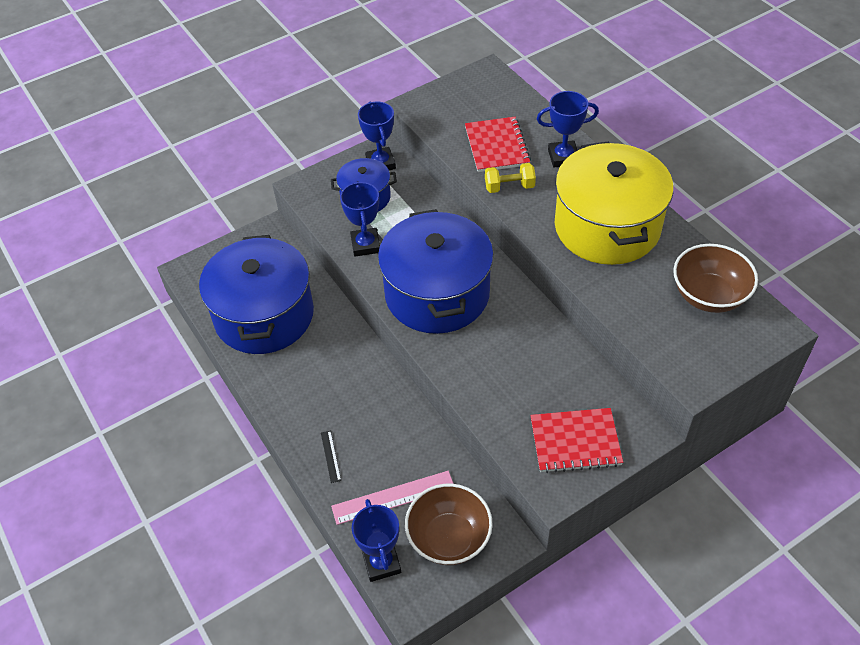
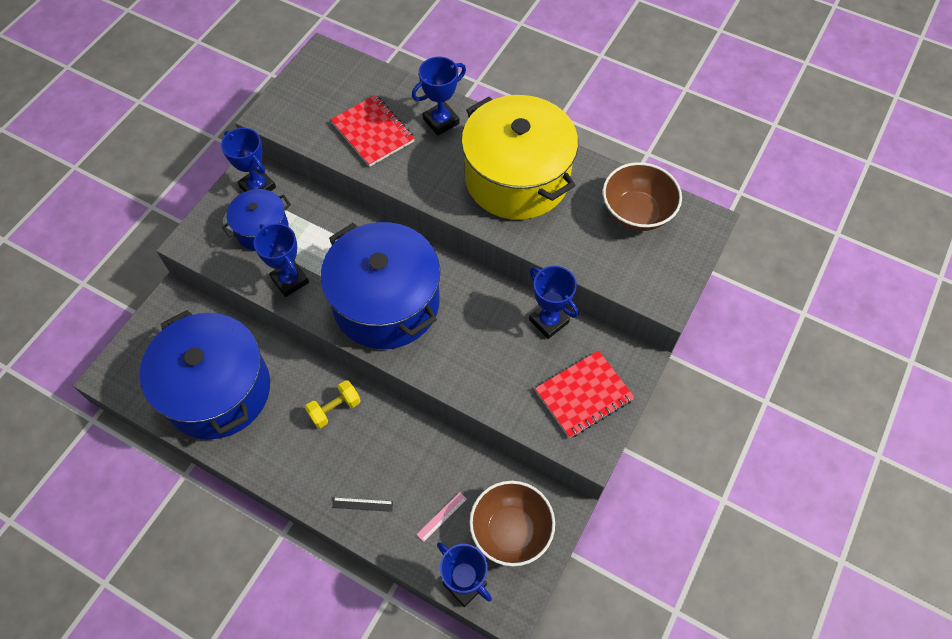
camera: 30 degrees left, 10 degrees up
(331, 456) = (362, 504): black ruler -> black ruler turned 45 degrees counterclockwise
(393, 497) = (442, 516): pink ruler -> pink ruler, size x0.50
(509, 187) = (407, 171): yellow dumbbell -> yellow dumbbell (335, 409)
(577, 365) = (548, 321): none -> blue trophy

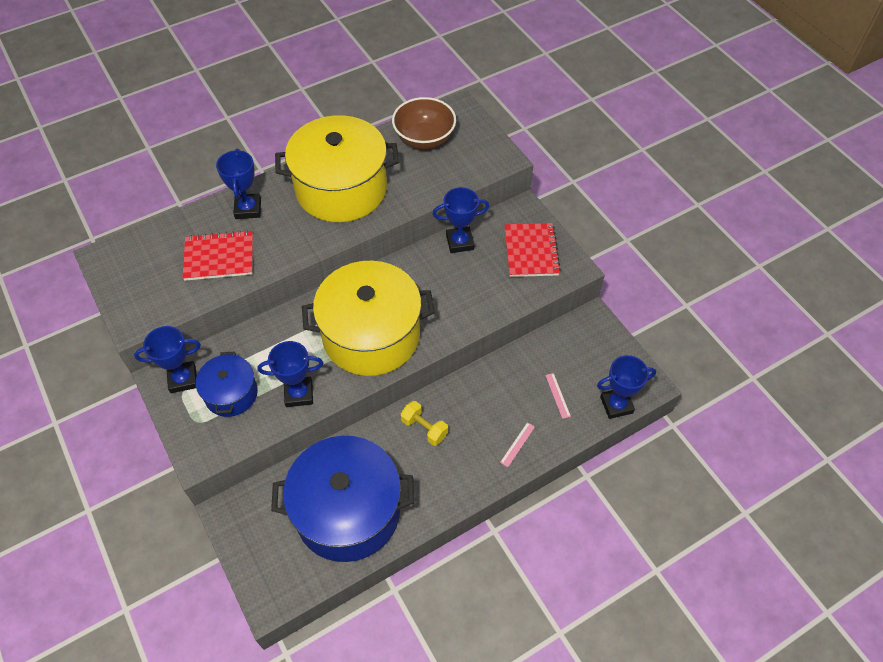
camera: 60 degrees left, 5 degrees down
(335, 409) = (424, 428): yellow dumbbell -> yellow dumbbell turned 45 degrees counterclockwise
(362, 504) = (517, 444): black ruler -> pink ruler
(386, 303) = (371, 335): blue pot -> yellow pot
(511, 530) = (592, 357): brown bowl -> none

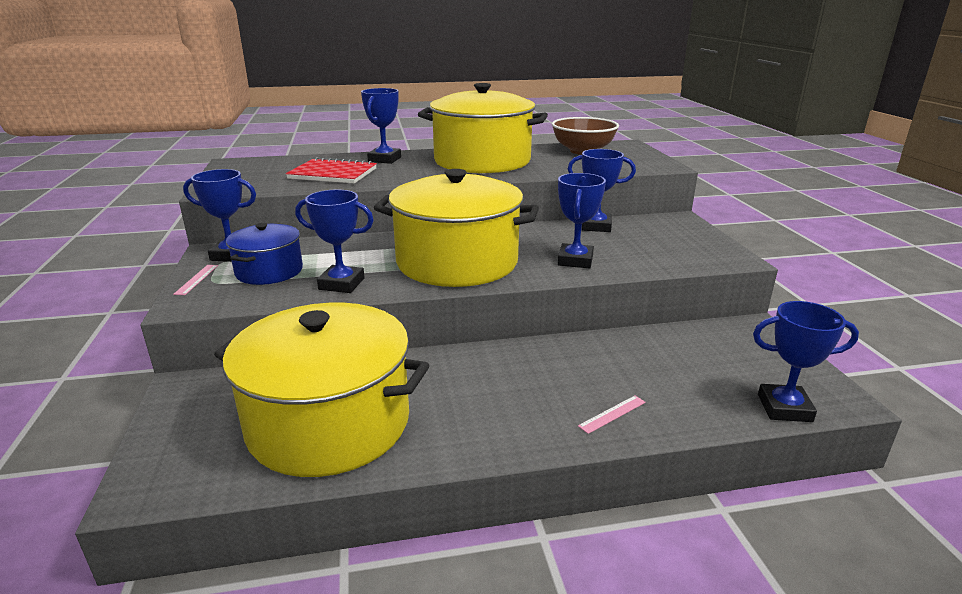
camera: 20 degrees right, 30 degrees down
(348, 511) = (329, 423): blue pot -> yellow pot
(424, 428) = (484, 371): yellow dumbbell -> none
(459, 306) = (575, 260): none -> blue trophy
(531, 251) = (681, 242): red notebook -> none
(557, 395) = (689, 380): pink ruler -> pink ruler (197, 279)

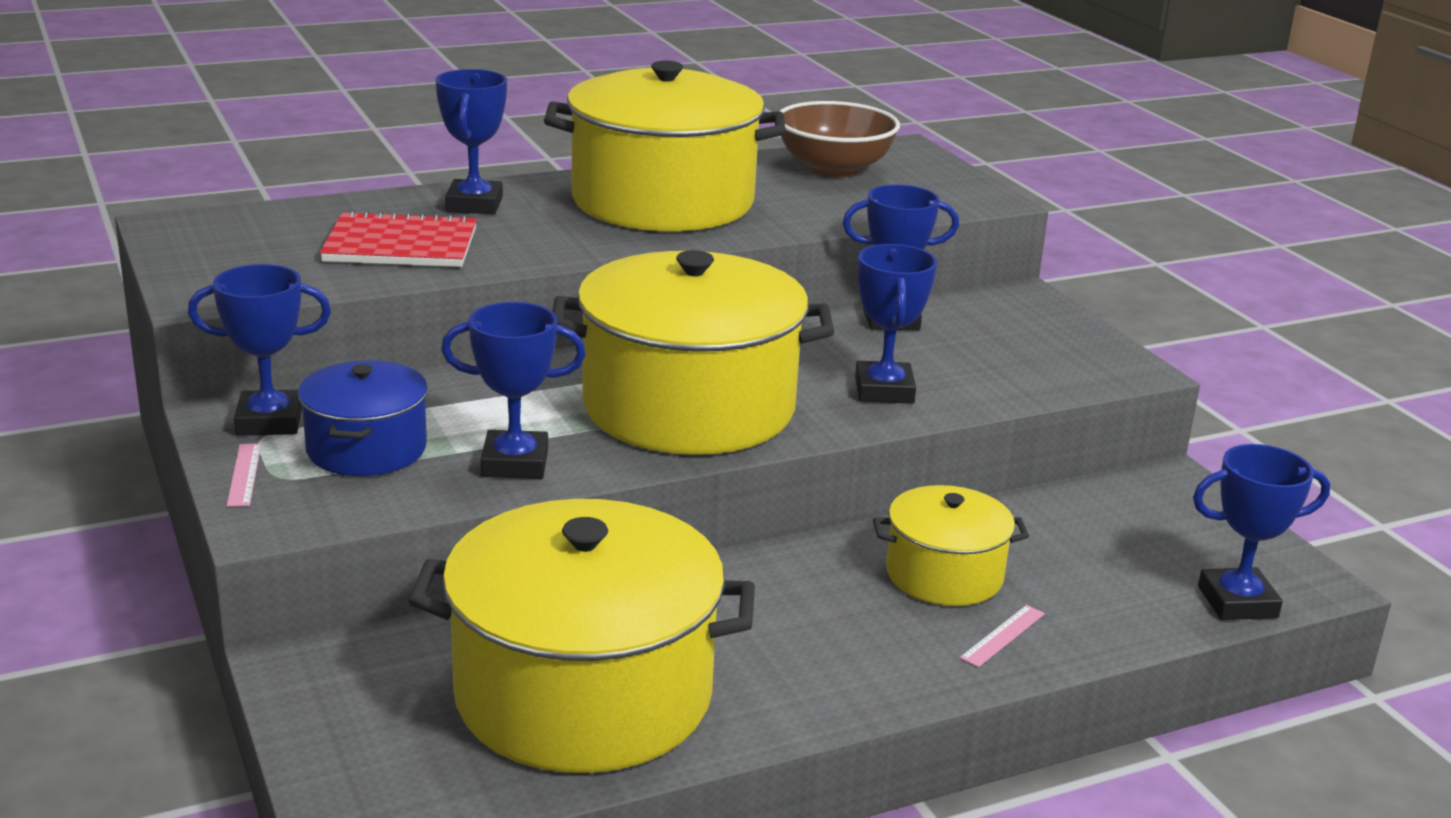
camera: 15 degrees left, 0 degrees up
(587, 371) = (944, 575): none -> yellow pot

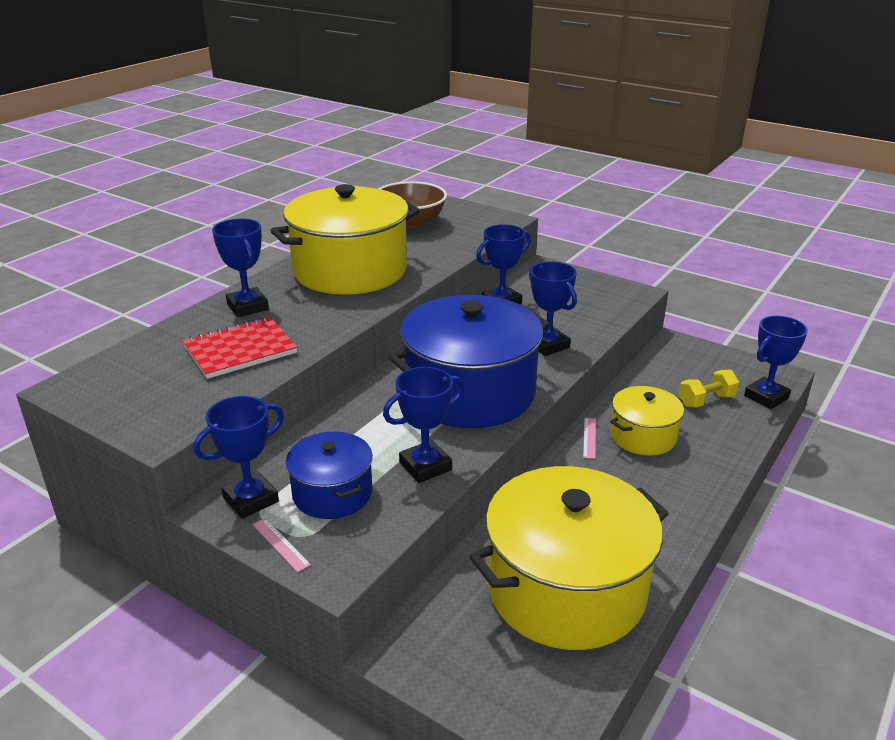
camera: 30 degrees left, 5 degrees up
(689, 407) = (470, 392): yellow pot -> blue pot
(1002, 635) = (702, 458): pink ruler -> pink ruler (589, 438)
(1119, 569) = (706, 400): none -> yellow dumbbell

